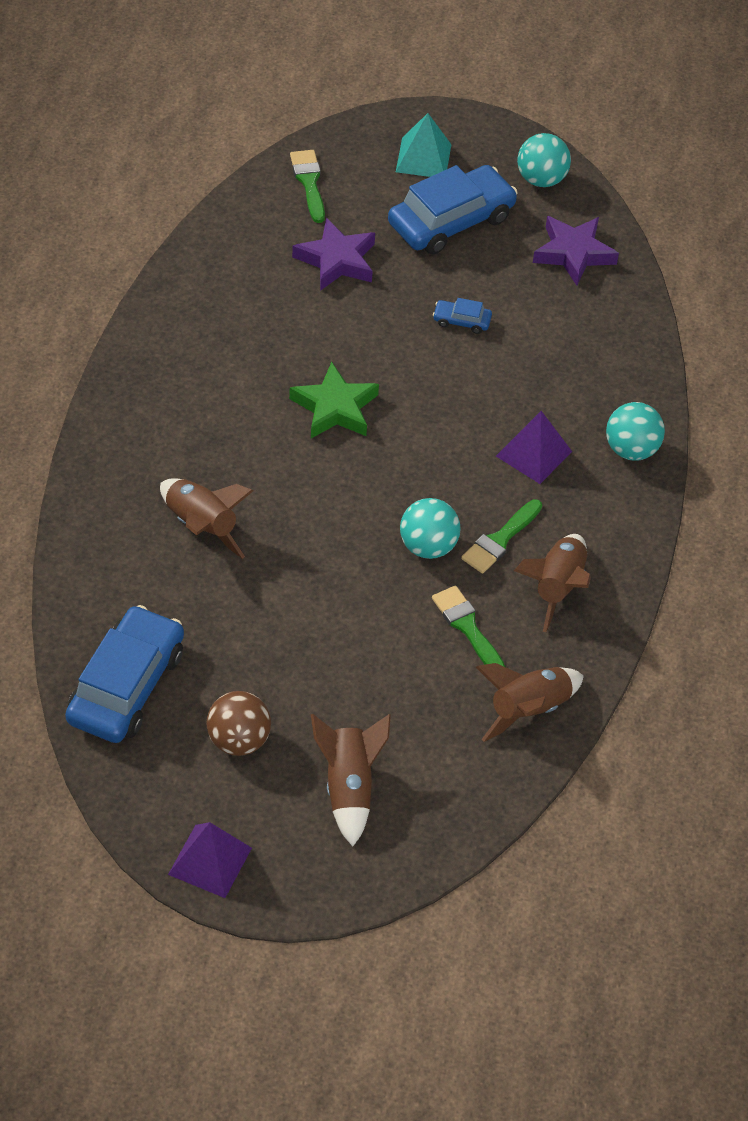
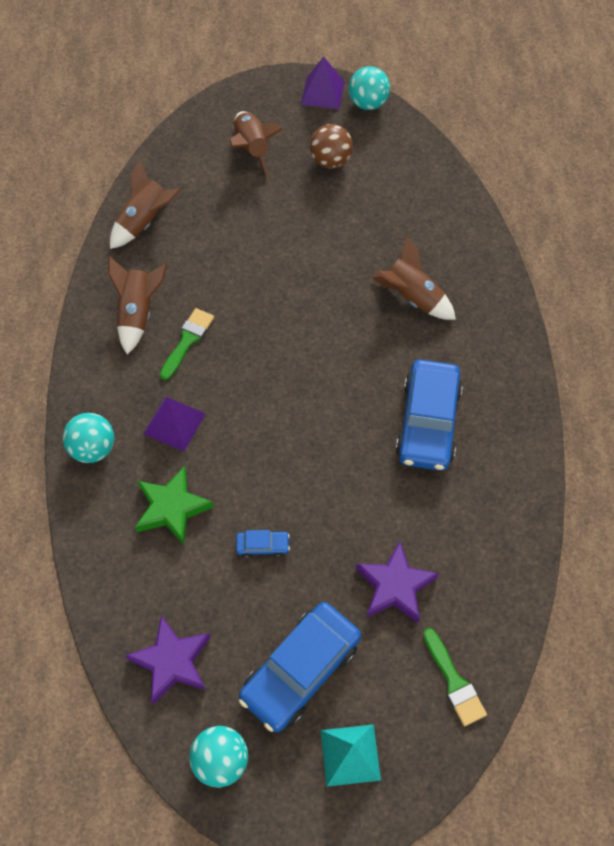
camera: 170 degrees right, 10 degrees up
(126, 686) = (415, 177): blue car -> blue car (428, 422)
(335, 408) = (346, 425): green star -> green star (172, 508)
(428, 546) = (241, 322): turquoise ball -> turquoise ball (368, 103)
(467, 627) = (198, 268): green brush -> none

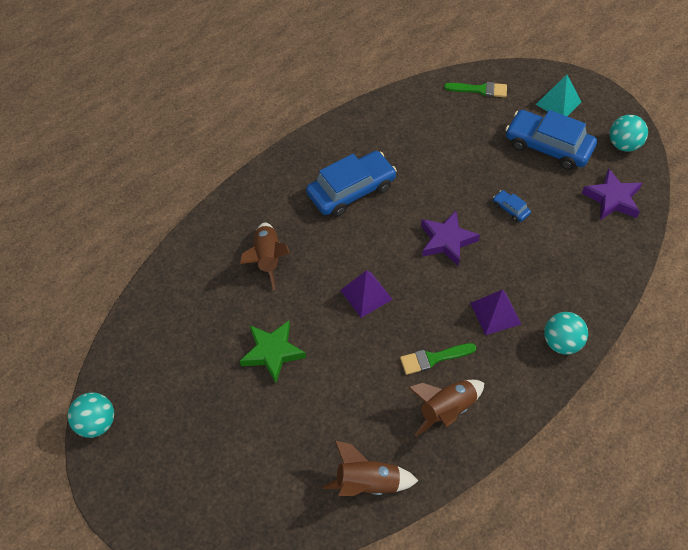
camera: 130 degrees left, 5 degrees down
(172, 508) = (543, 268): green star -> green star (272, 352)
(252, 149) = (222, 469): brown rocket -> none
(300, 670) = (548, 146): blue car -> blue car turned 150 degrees counterclockwise
(322, 93) = (111, 468): purple pyramid -> purple pyramid (366, 294)
(330, 161) = (186, 401): brown ball -> none
(395, 586) = (462, 140): purple star -> purple star (446, 241)
(454, 682) = (480, 90): green brush -> green brush turned 75 degrees clockwise

